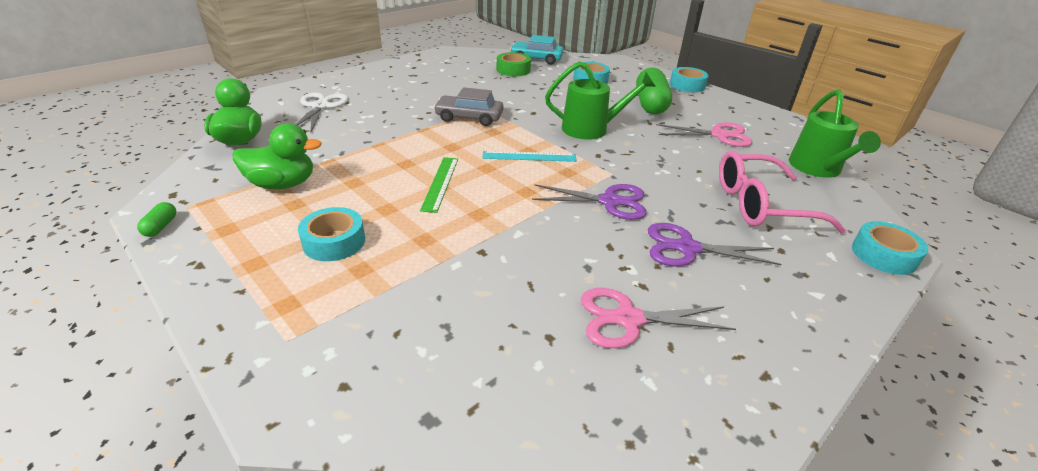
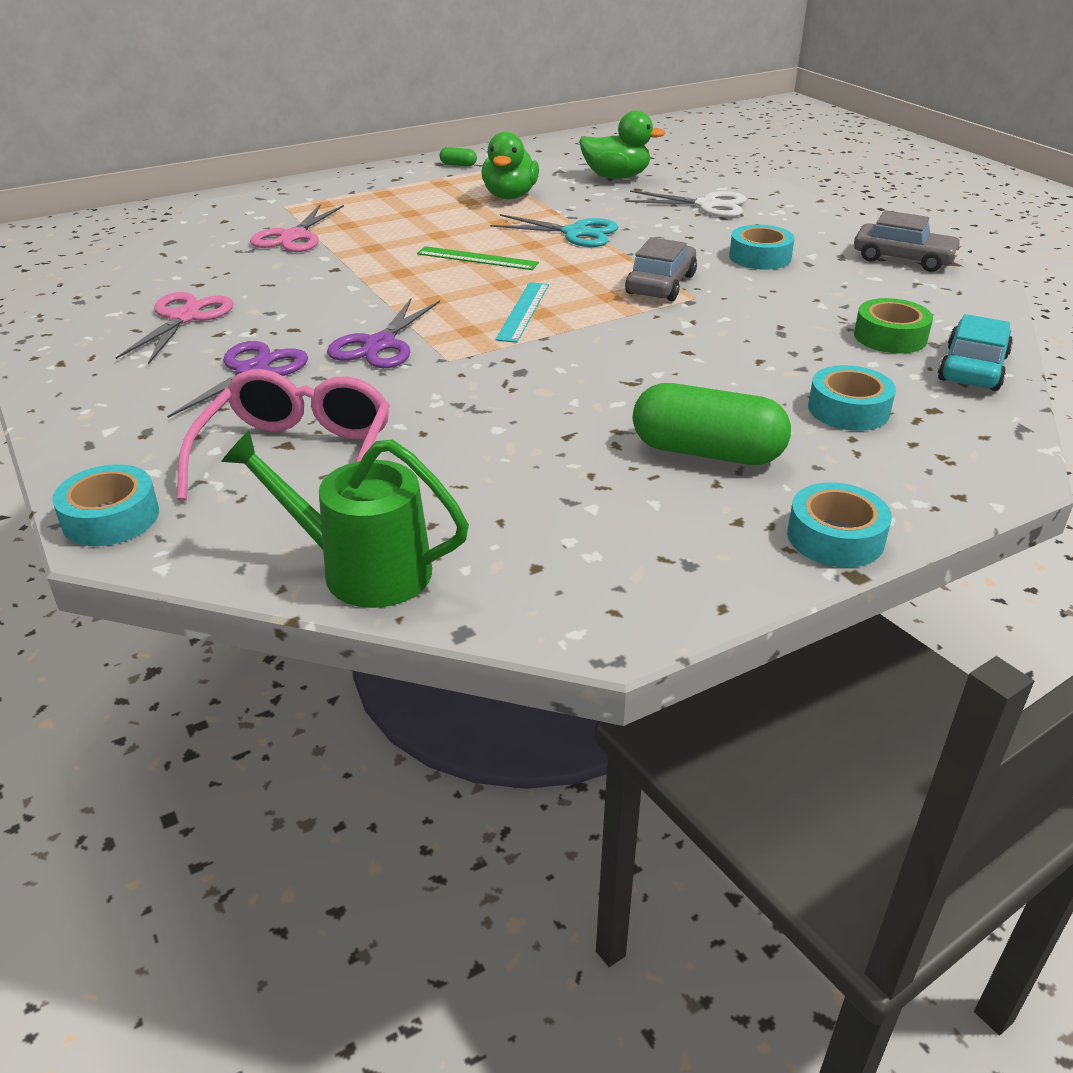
camera: 105 degrees right, 0 degrees up
(334, 242) = (395, 216): turquoise tape -> turquoise tape (760, 257)
(380, 148) = (576, 233): none -> turquoise scissors
(414, 63) = (903, 259): none -> grey car
(591, 129) = (601, 369): green watering can -> none
(719, 135) = (543, 495): pink scissors -> pink scissors (294, 237)

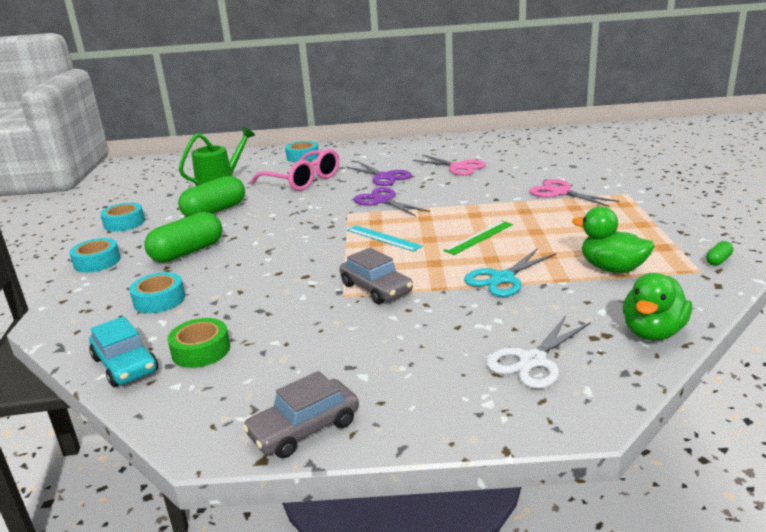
camera: 120 degrees right, 10 degrees down
(523, 503) = (215, 211): none -> green capsule
(760, 257) = (384, 346): turquoise tape -> turquoise tape (124, 223)

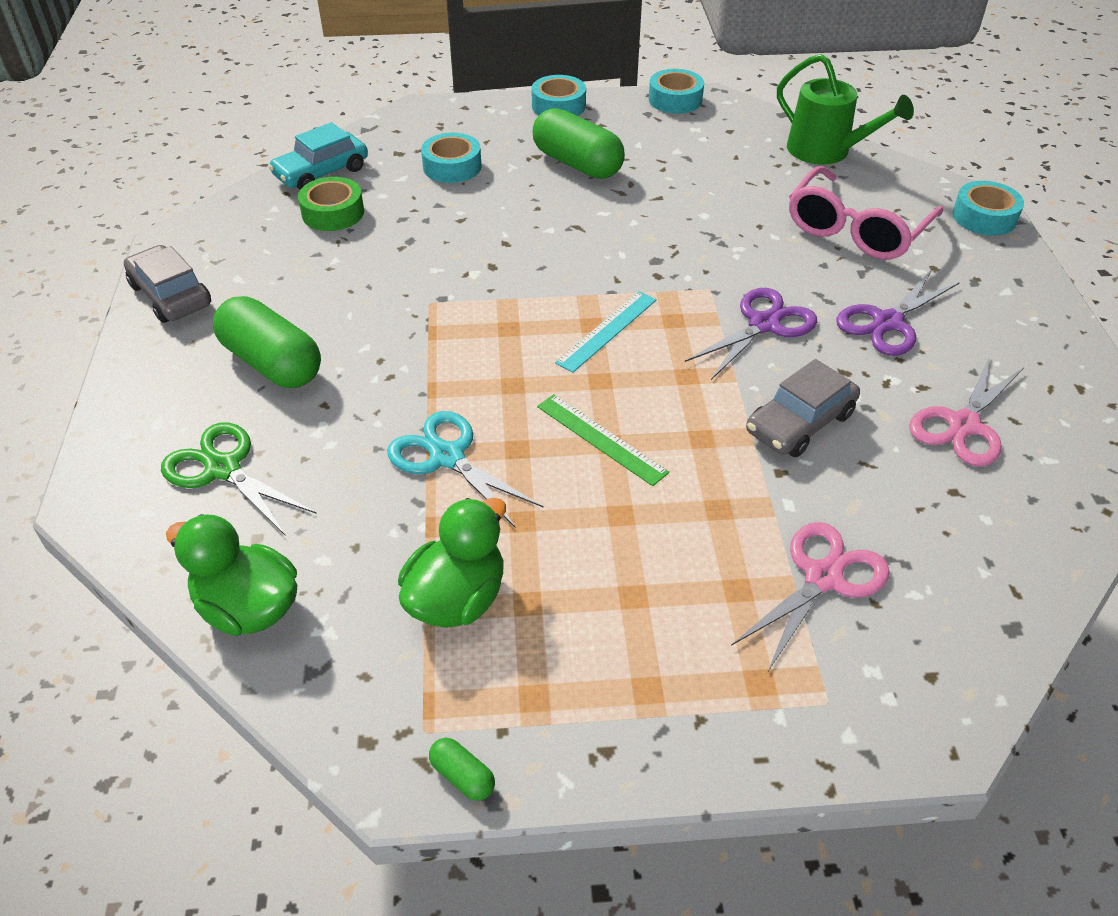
camera: 85 degrees right, 20 degrees up
(215, 211) = (716, 163): green capsule -> green capsule (272, 363)
(376, 288) = (444, 330): grey car -> grey car (800, 423)
(533, 361) = (222, 469): white scissors -> green scissors

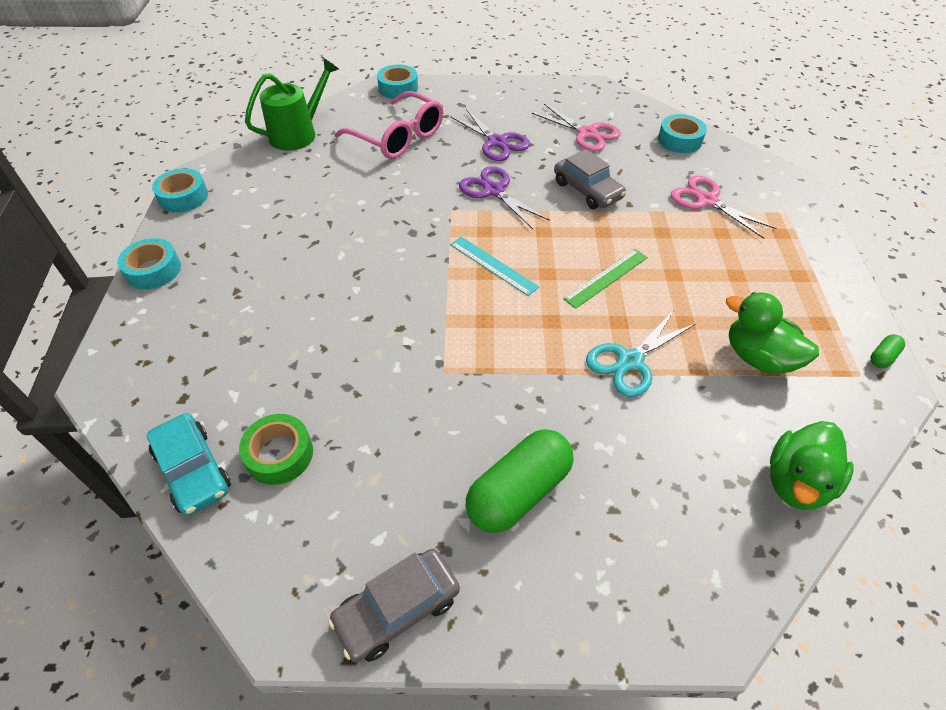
camera: 85 degrees left, 5 degrees up
(222, 469) = (657, 519): green scissors -> none
(452, 166) = (229, 353): turquoise tape -> turquoise tape (679, 140)
(577, 164) = (260, 265): green capsule -> none

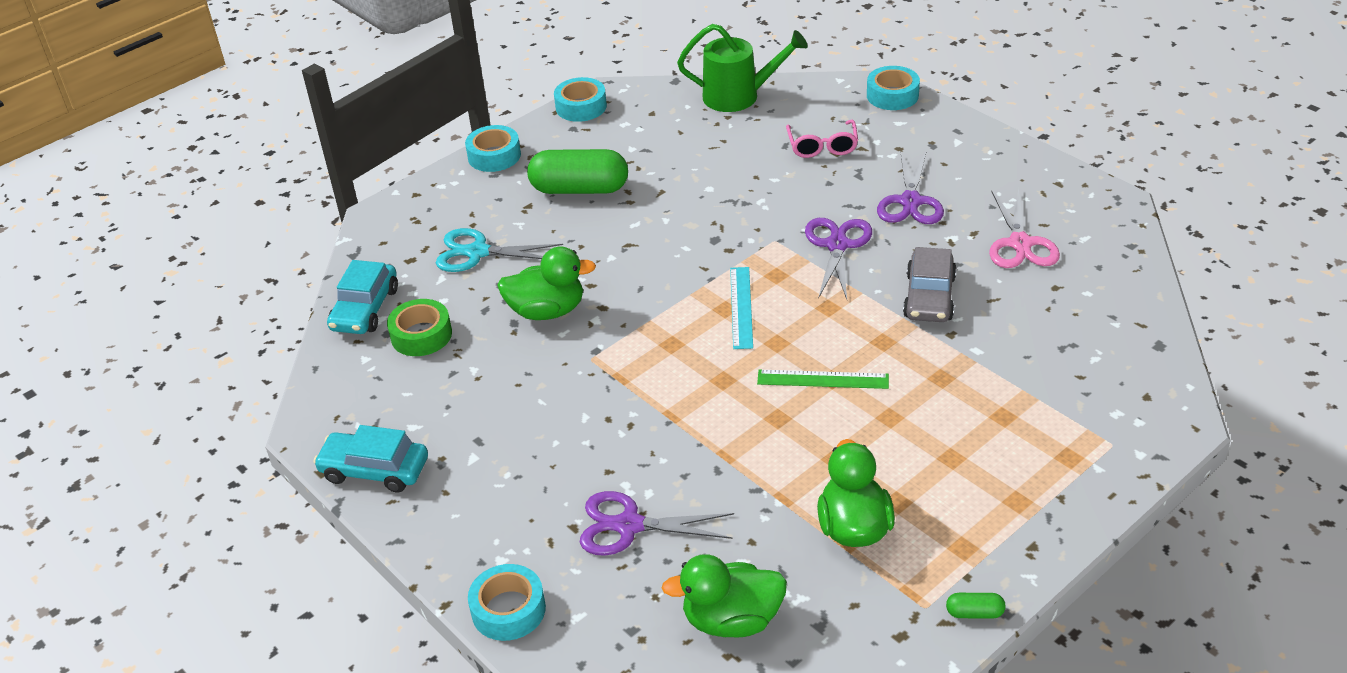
camera: 50 degrees right, 10 degrees down
(361, 359) = (547, 311): none -> green duck
(397, 609) = (374, 470): grey car -> turquoise car
(398, 137) = (822, 146): pink glasses -> pink glasses, size x0.60
(519, 491) = (530, 468): green capsule -> green capsule (580, 189)
(630, 361) = (738, 451): turquoise scissors -> turquoise scissors (477, 252)
(645, 474) = (628, 526): none -> purple scissors
(679, 140) = (1117, 308): turquoise tape -> turquoise tape (508, 610)
(706, 200) = (1039, 380): pink scissors -> none

